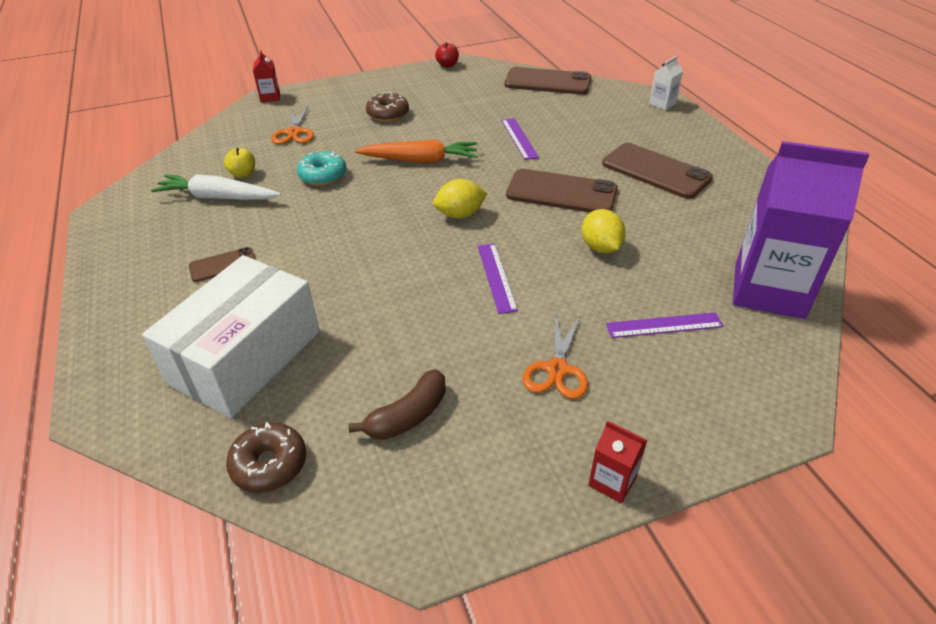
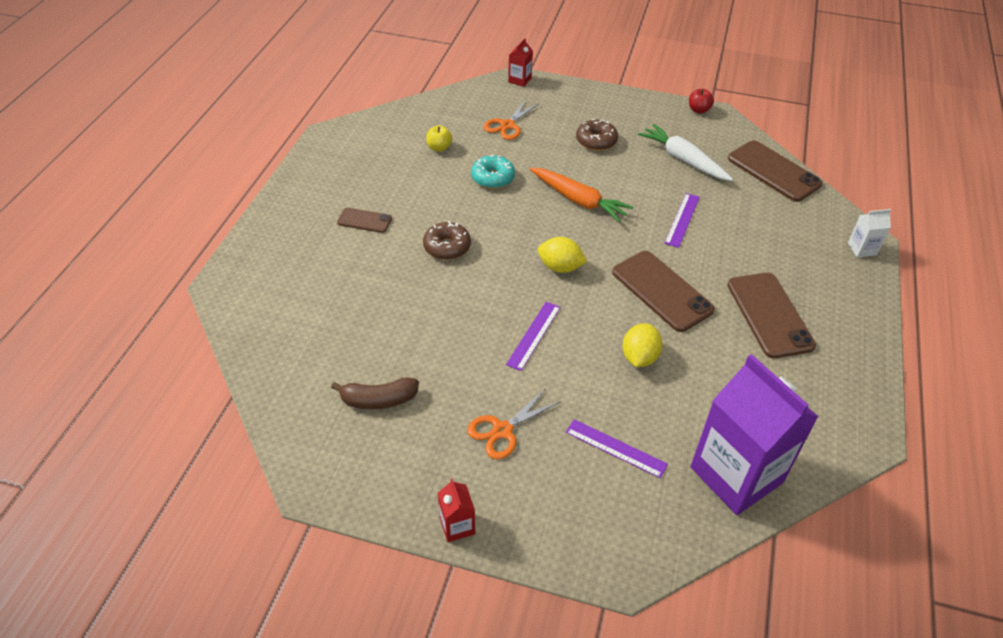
camera: 35 degrees right, 5 degrees up
(218, 197) = (406, 160): white carrot -> white carrot (683, 159)
(246, 357) = (322, 299): white box -> none
(269, 464) = (278, 379): brown donut -> brown donut (447, 247)

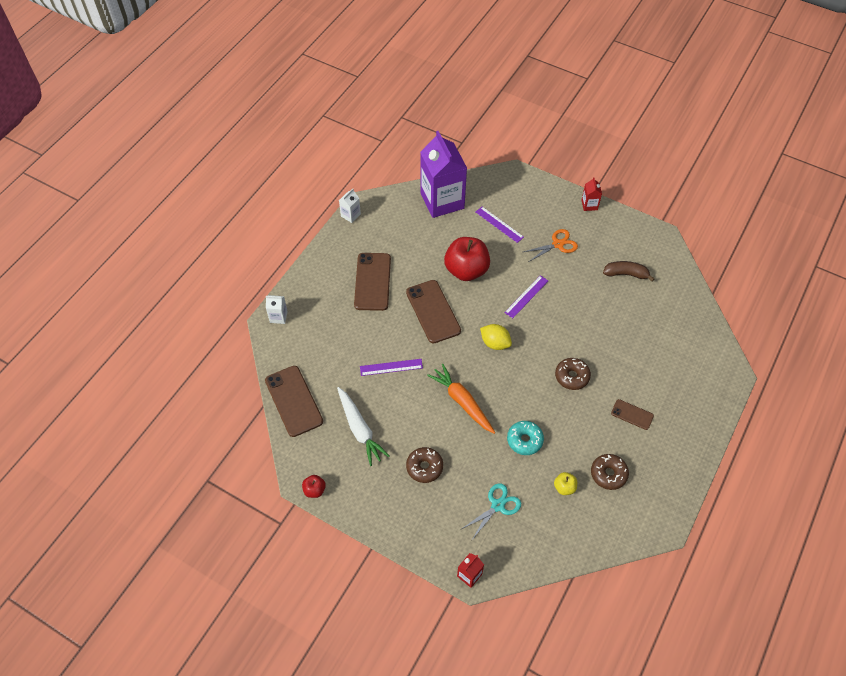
camera: 165 degrees left, 10 degrees up
(391, 165) = (608, 474): none -> brown donut
(507, 125) = (497, 505): orange scissors -> turquoise scissors
(639, 357) = (466, 270): yellow lemon -> red apple
(682, 220) = (391, 367): purple ruler -> purple ruler turned 45 degrees clockwise
(874, 413) = (350, 215): none -> white carton

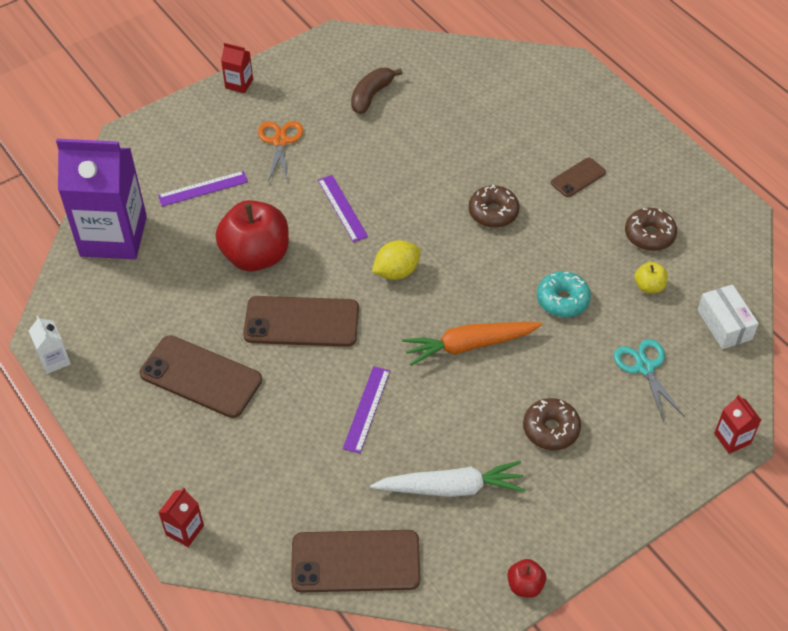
camera: 65 degrees left, 5 degrees down
(278, 317) = (185, 530): white carton -> red carton
(558, 544) = (724, 325): none -> white box

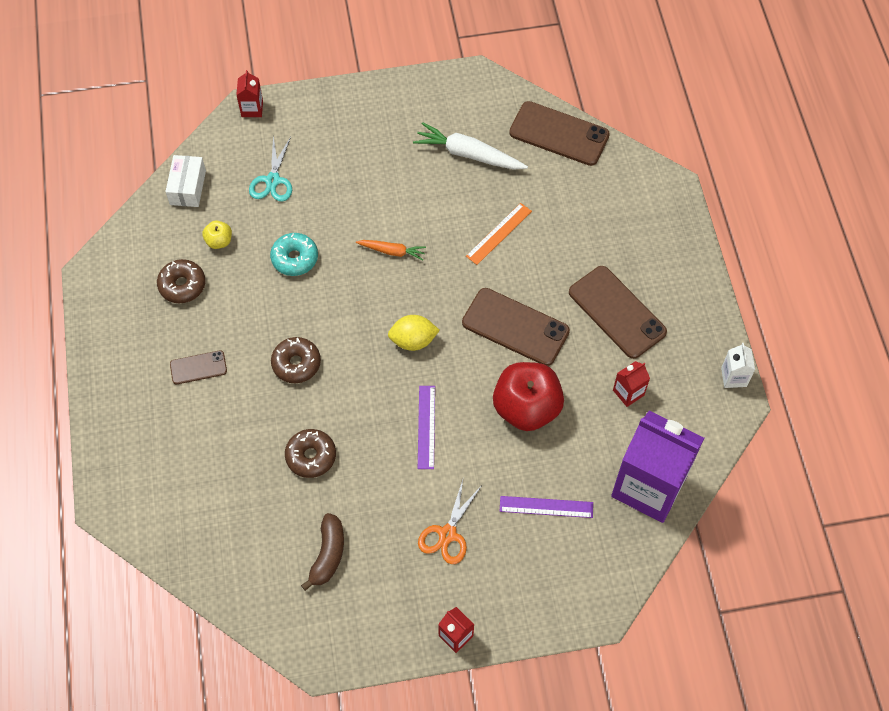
camera: 155 degrees left, 10 degrees up
(185, 530) = (669, 200): red carton -> red carton (628, 392)
(366, 409) = (499, 233): purple ruler -> orange ruler
(371, 95) = (328, 554): brown banana -> brown banana turned 45 degrees counterclockwise
(469, 345) = (392, 251): orange carrot -> orange carrot, size x0.58
(525, 585) = (455, 78): red apple -> none
(551, 429) = (373, 165): brown donut -> brown donut (311, 456)

